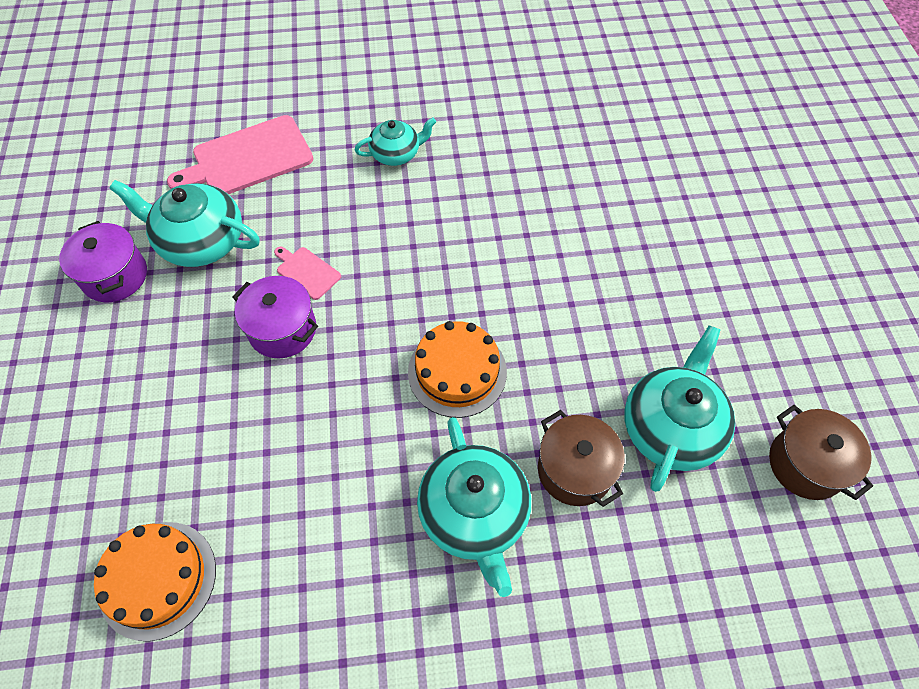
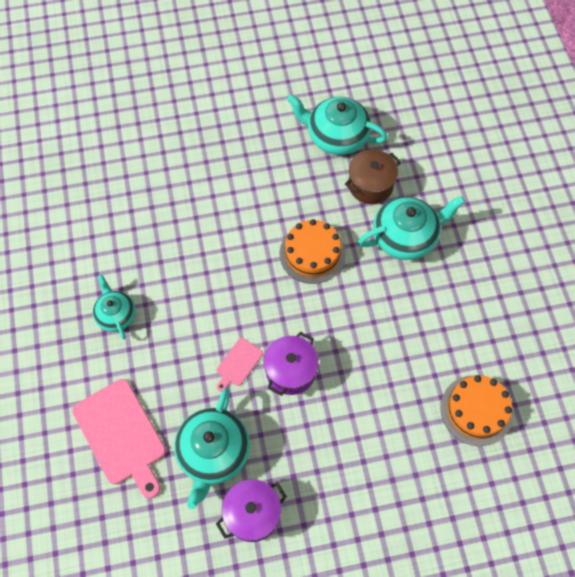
camera: 95 degrees left, 5 degrees up
(806, 464) = (350, 74): brown pot -> none

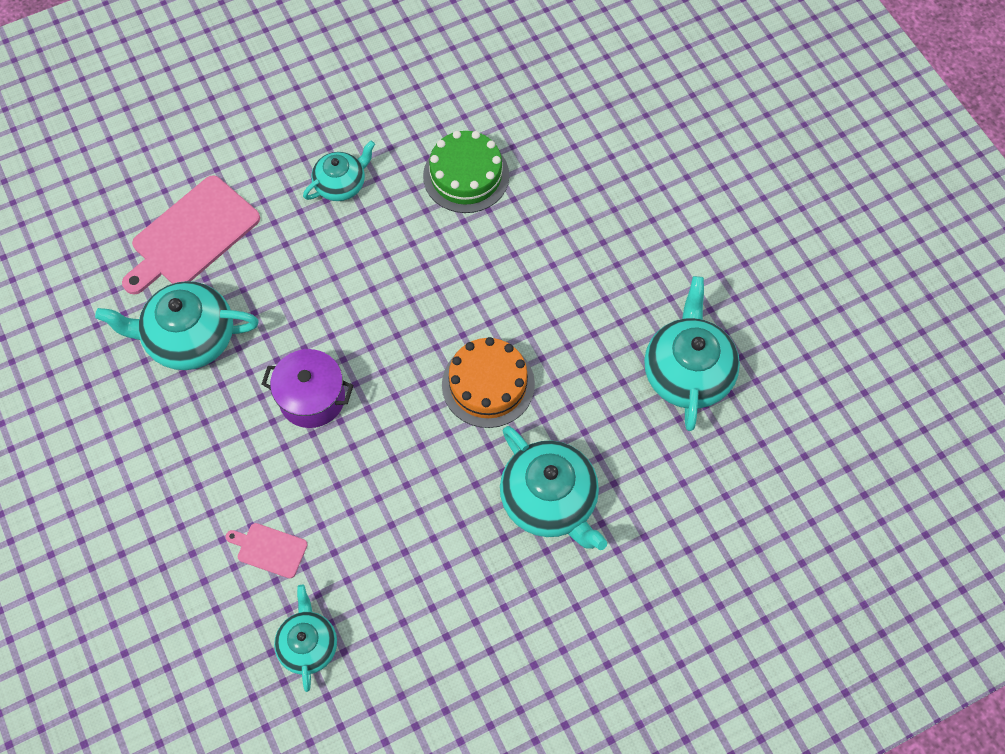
camera: 75 degrees right, 0 degrees up
(141, 228) = (466, 175): none -> green cake
(238, 363) = (308, 335): pink cutting board -> pink cutting board (269, 549)
(252, 514) = (122, 400): purple pot -> none
(370, 185) = (620, 436): brown pot -> none
(476, 410) = (308, 644): orange cake -> turquoise teapot

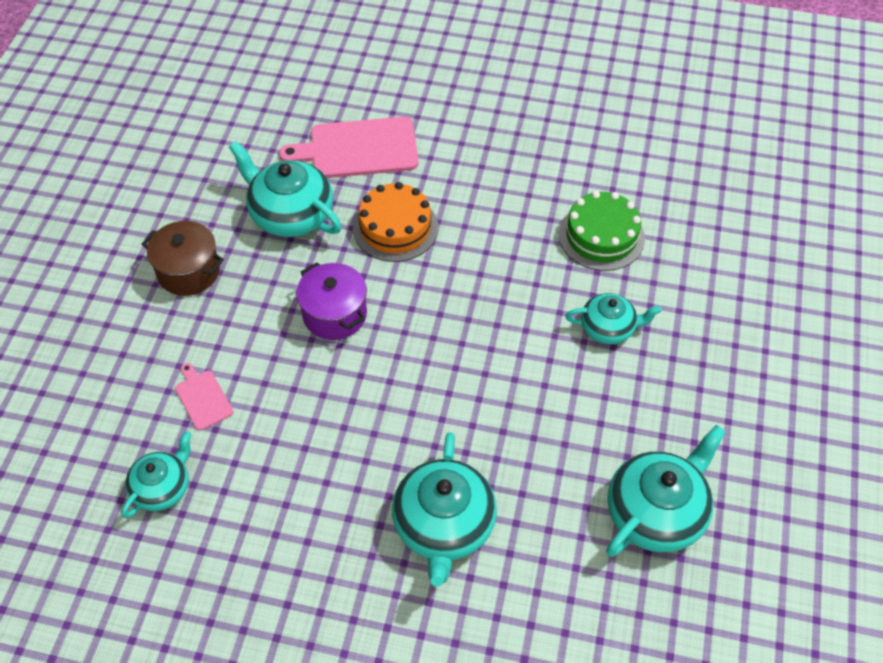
camera: 40 degrees right, 10 degrees down
(148, 454) = (188, 271): none -> brown pot
(341, 184) = (498, 182): turquoise teapot -> turquoise teapot (608, 328)
(488, 384) = (476, 399): orange cake -> orange cake (395, 227)

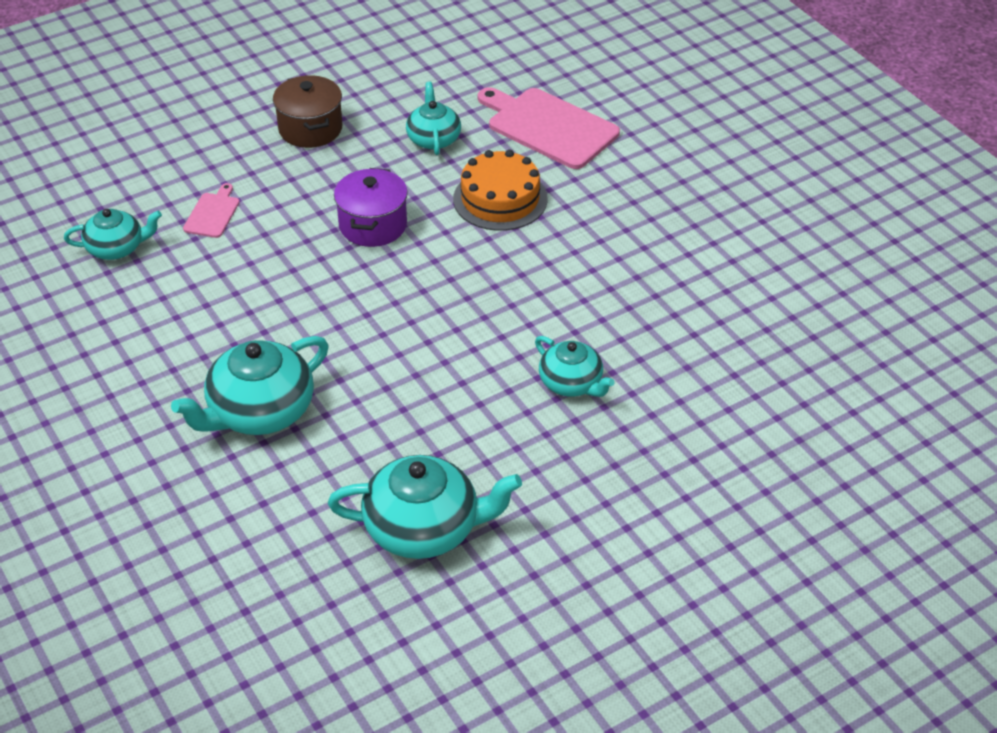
camera: 45 degrees right, 10 degrees down
(290, 214) = (433, 138): turquoise teapot -> turquoise teapot, size x0.61
(601, 236) = (663, 317): green cake -> none

